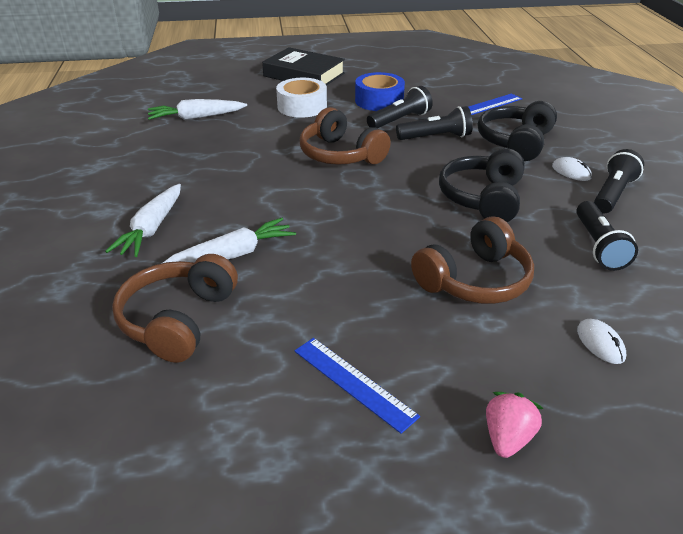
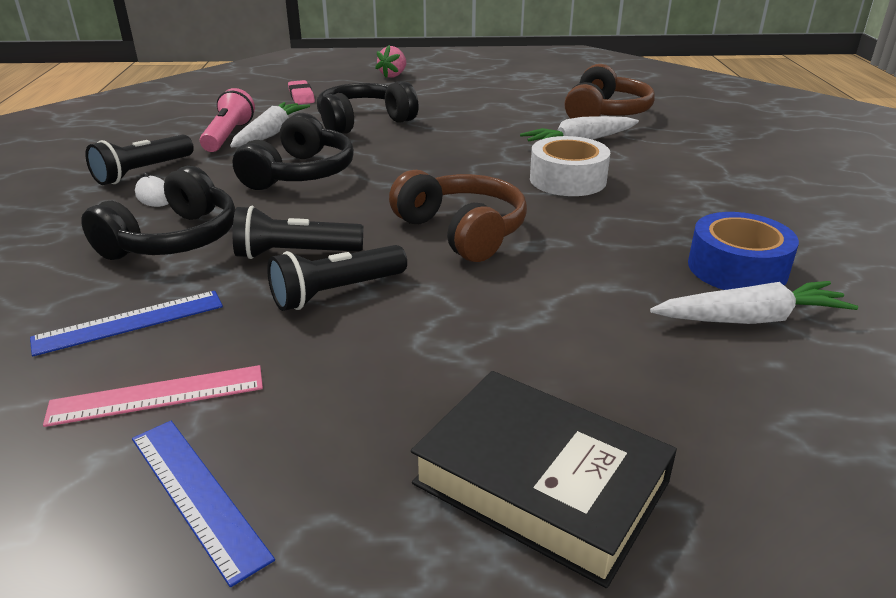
camera: 175 degrees left, 5 degrees down
(152, 228) = (677, 162): white carrot -> white carrot (271, 134)
(302, 106) = (532, 340): white tape -> white tape (567, 180)
(354, 382) = (475, 90): blue ruler -> blue ruler (197, 495)
(379, 101) = (354, 350): blue tape -> blue tape (737, 268)
(446, 86) = (157, 395): none -> pink ruler
(474, 280) = (363, 122): brown headphones -> black headphones
(598, 246) = (228, 136): black flashlight -> pink flashlight
(600, 343) = (301, 96): white mouse -> pink eraser

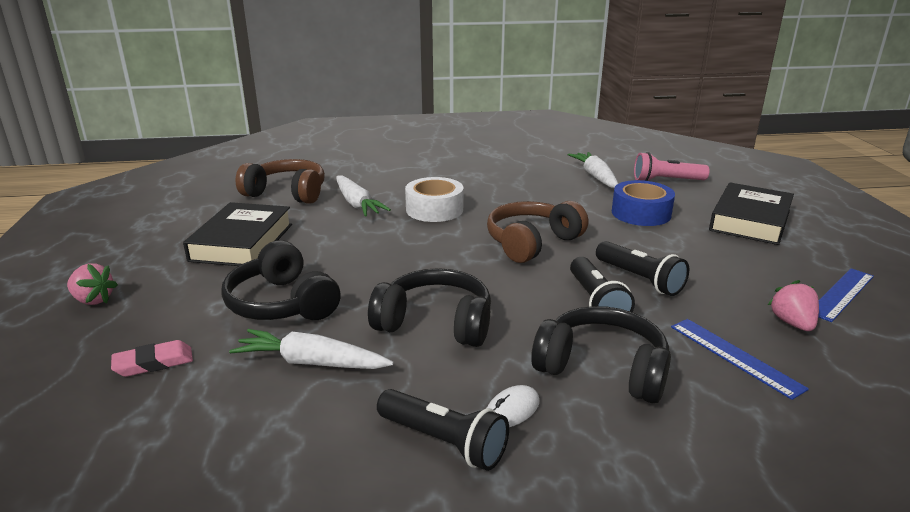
camera: 95 degrees left, 5 degrees down
(157, 395) = (792, 323): pink ruler -> pink strawberry
(228, 136) = (313, 397): pink flashlight -> pink flashlight (666, 181)
(482, 104) = (242, 242): none -> black book
(737, 268) = (546, 175): blue tape -> blue tape (641, 213)

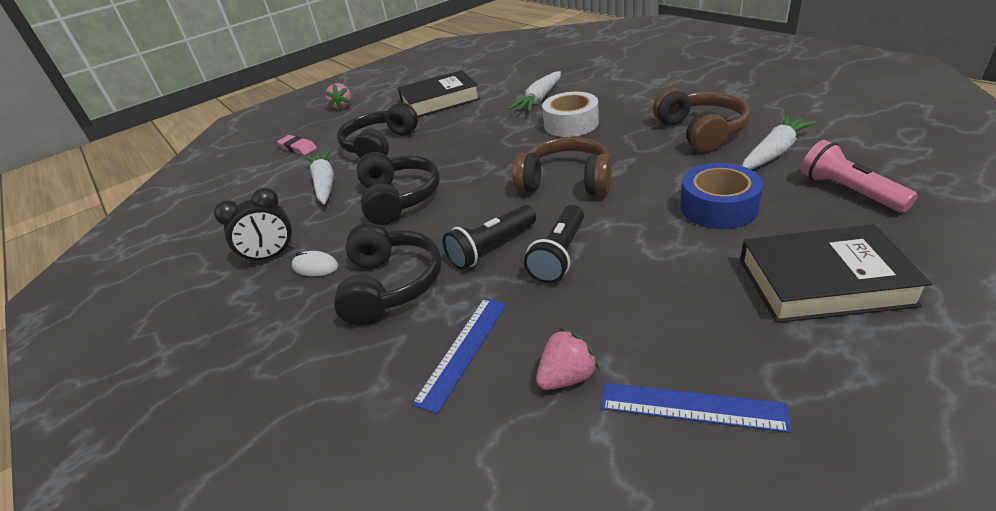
camera: 65 degrees right, 10 degrees up
(287, 193) = (523, 75): brown headphones -> brown headphones (700, 131)
(444, 442) = (271, 256): black flashlight -> black clock

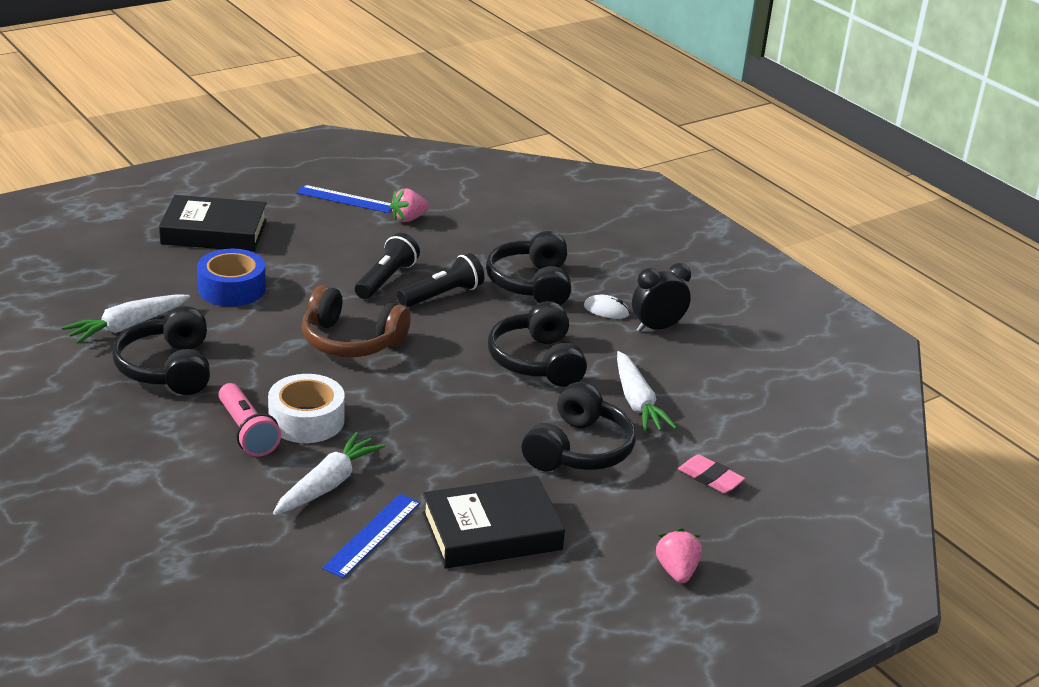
camera: 175 degrees right, 5 degrees down
(463, 350) = (473, 239): blue ruler -> blue ruler (372, 535)
(700, 131) = (168, 368): brown headphones -> black headphones
(849, 191) = (116, 280): pink flashlight -> pink flashlight (246, 432)

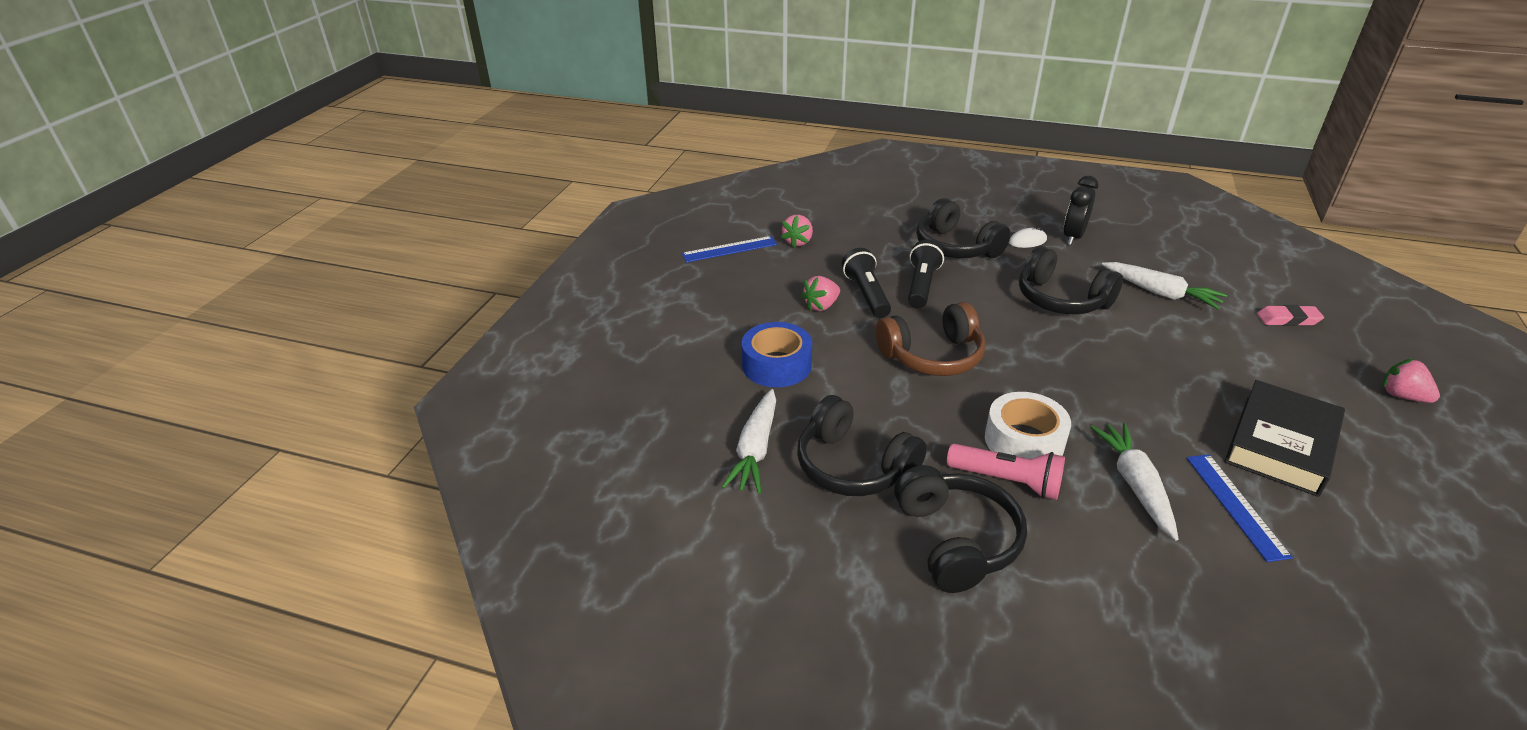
camera: 35 degrees left, 5 degrees up
(214, 232) = (679, 325): black book -> none
(336, 270) = (821, 306): none -> pink strawberry
(578, 450) = (1199, 347): black headphones -> black headphones (956, 540)

